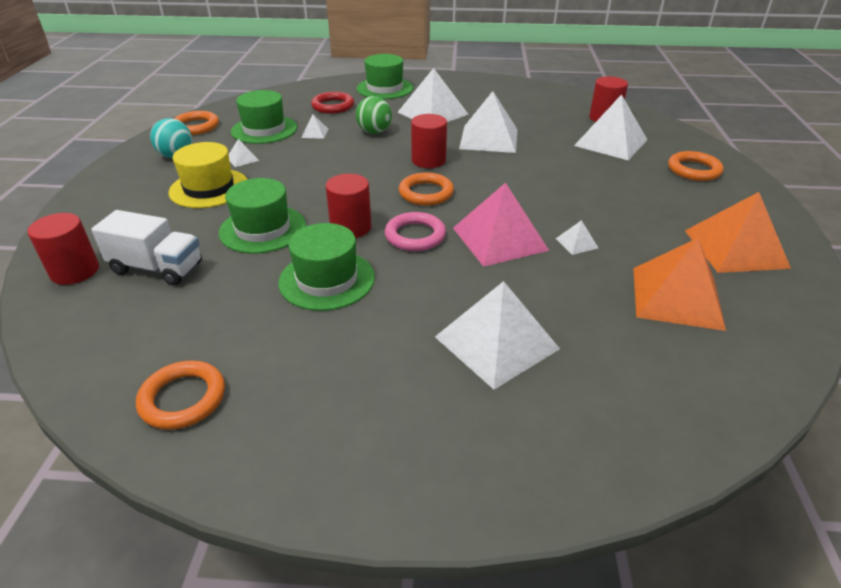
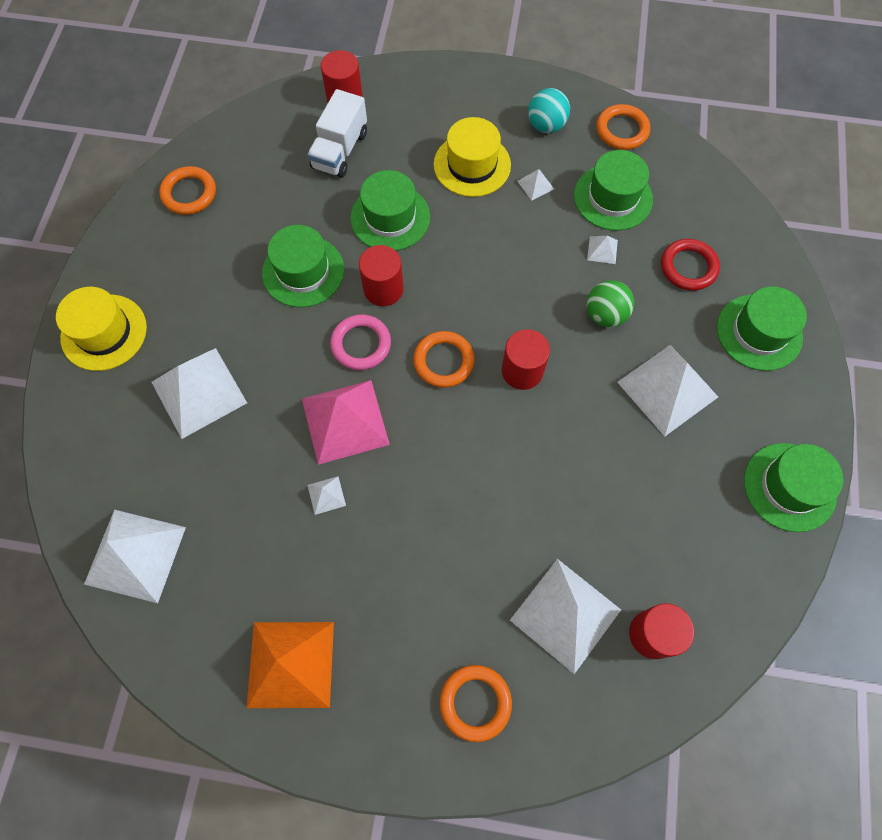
camera: 95 degrees right, 30 degrees up
(426, 459) = (104, 332): none -> yellow hat
(489, 138) = (582, 450): white pyramid -> white pyramid (135, 555)
(490, 84) = (789, 487): none -> green hat
(676, 297) = (224, 562): orange pyramid -> none

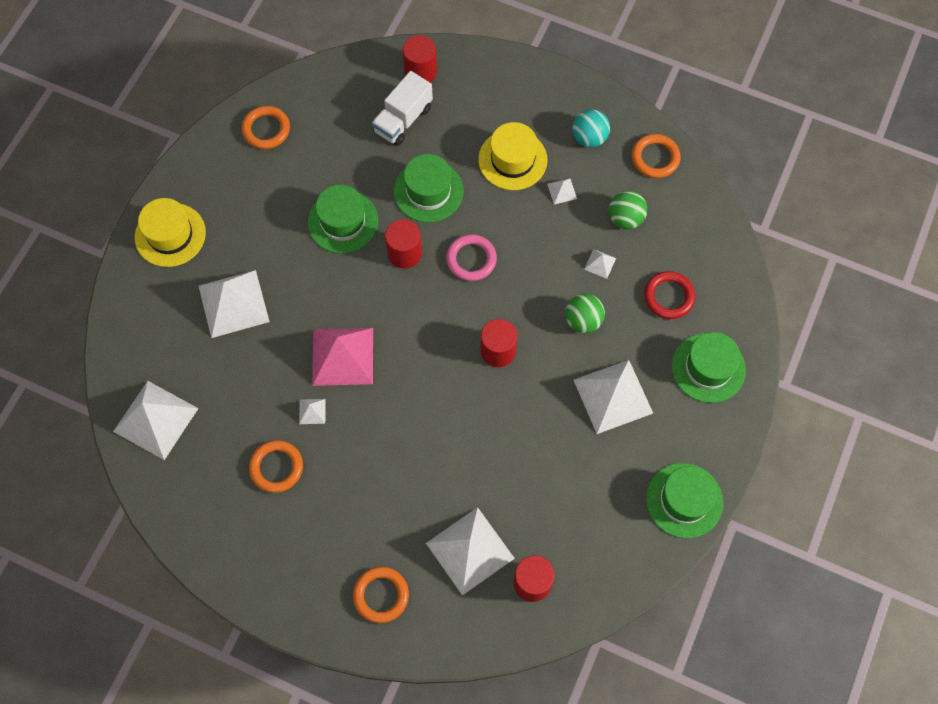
camera: 15 degrees right, 0 degrees up
(290, 664) = (251, 531): orange pyramid -> none
(361, 344) = (373, 296): pink ring -> pink ring (471, 259)
(443, 361) = (436, 327): orange ring -> orange ring (276, 467)
(613, 197) = (625, 218): green hat -> green ball

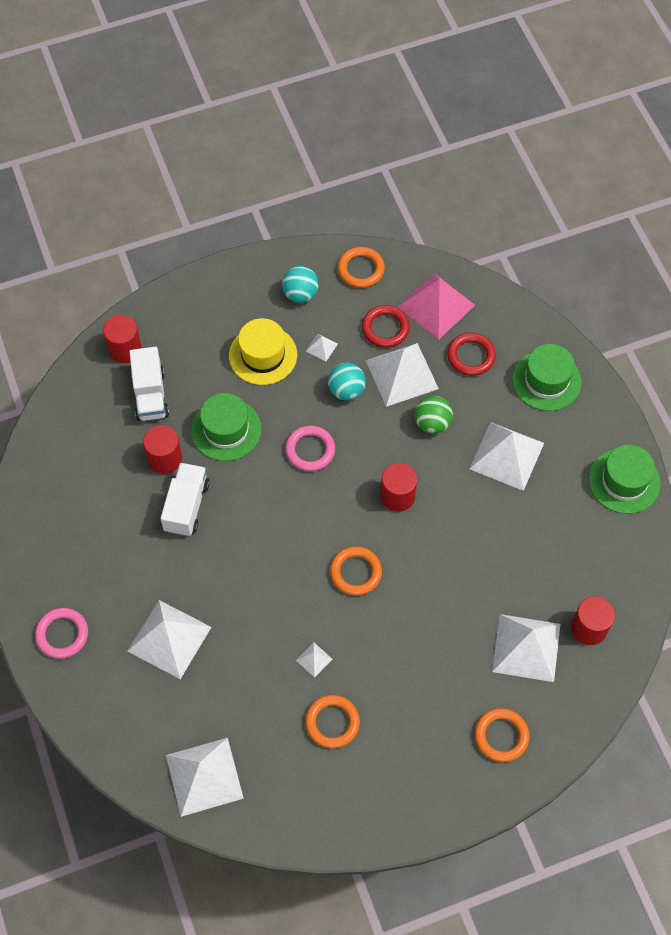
camera: 45 degrees left, 5 degrees down
(170, 235) = (62, 634): yellow hat -> pink ring
(266, 129) = (51, 491): orange ring -> orange ring (355, 572)
(342, 356) = (293, 601): pink pyramid -> pink pyramid (436, 306)
(343, 221) = (186, 506): green hat -> white truck
(404, 253) = (257, 488): red cylinder -> red cylinder (165, 459)
(545, 239) = (346, 390): none -> turquoise ball
(600, 263) = (401, 374): white pyramid -> white pyramid, size x2.35
(625, 218) = (385, 328): green ball -> red ring

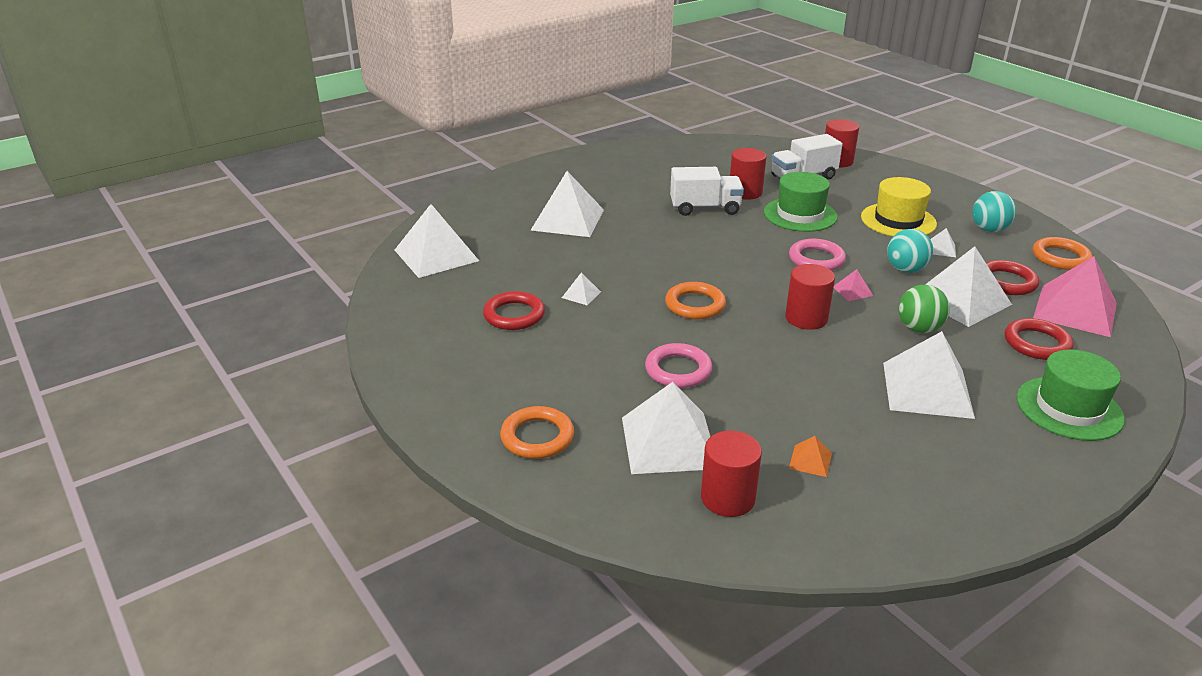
camera: 75 degrees right, 30 degrees down
(62, 634) = (549, 176): pink ring -> pink ring (678, 370)
(332, 722) = (514, 315): orange ring -> red ring
(367, 445) = (852, 291): none -> pink pyramid
(564, 564) = (810, 460): none -> orange pyramid
(624, 481) = (985, 505): green hat -> none

